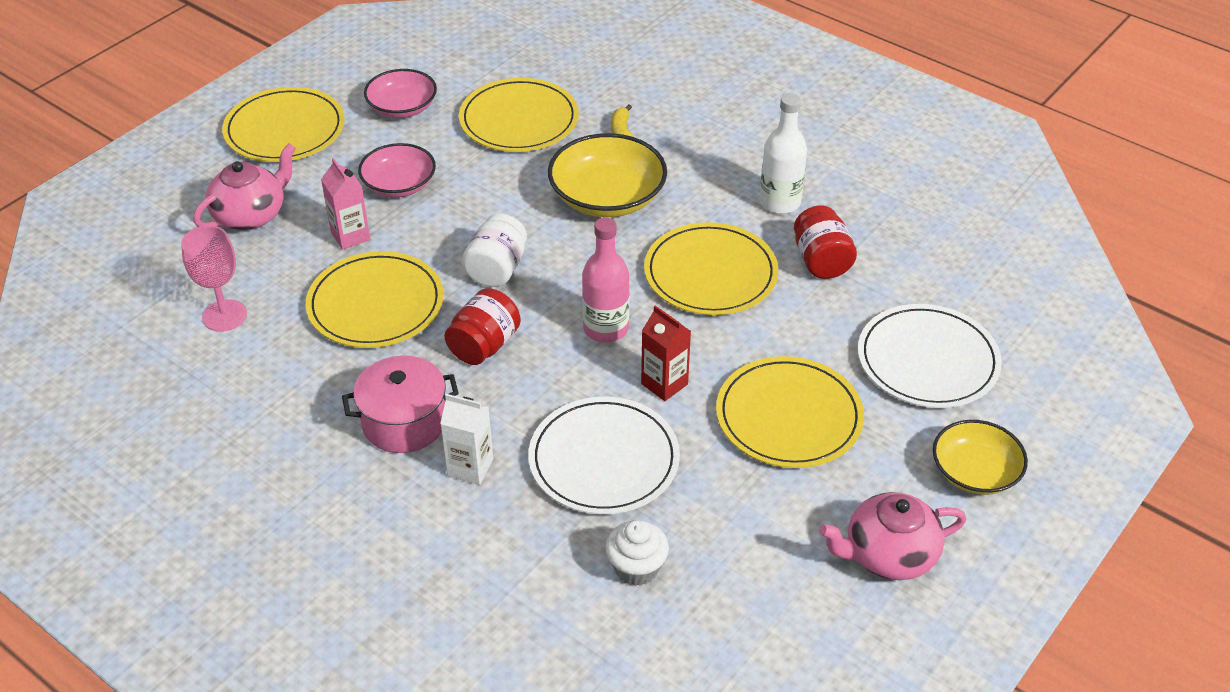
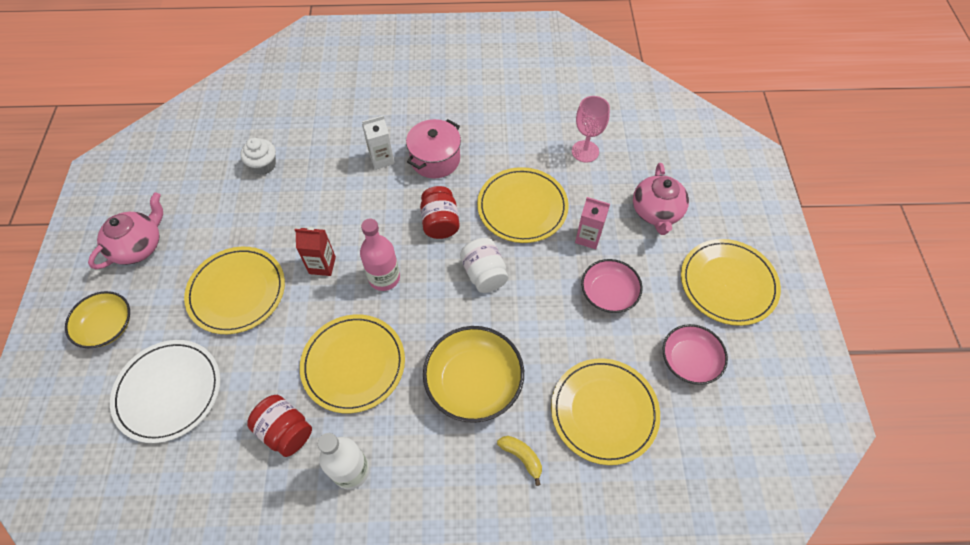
camera: 140 degrees right, 15 degrees up
(604, 459) = (320, 203): white plate -> none

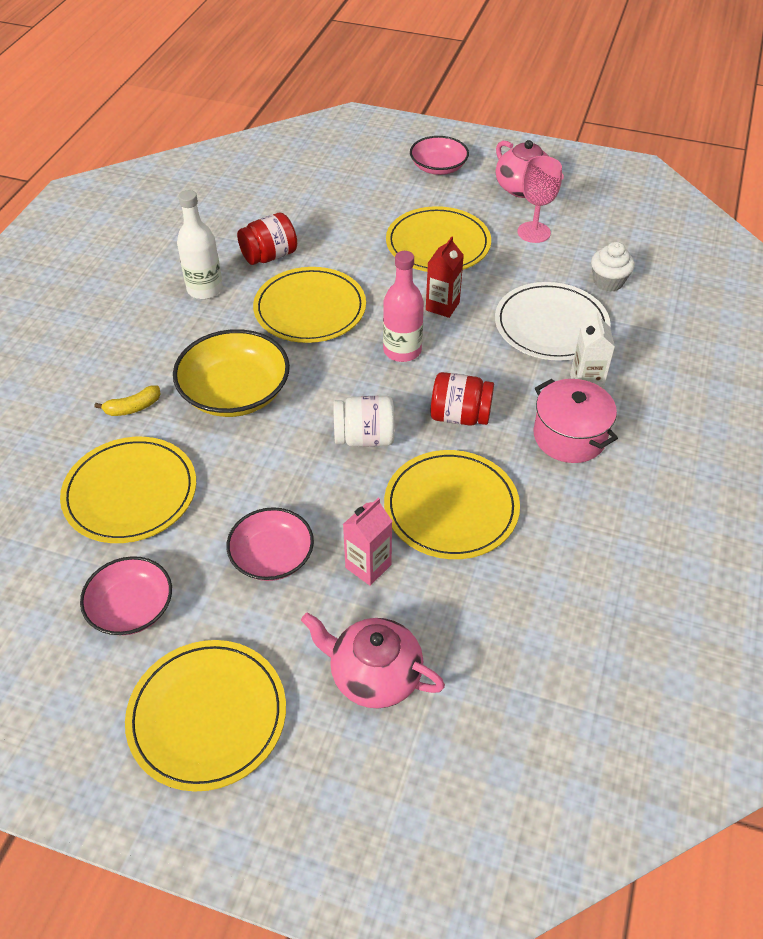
camera: 110 degrees right, 10 degrees down
(107, 326) = (438, 167): yellow bowl -> pink bowl
(168, 391) = (351, 195): white plate -> white plate (551, 325)
(585, 151) = (529, 623): pink goblet -> pink goblet (533, 232)

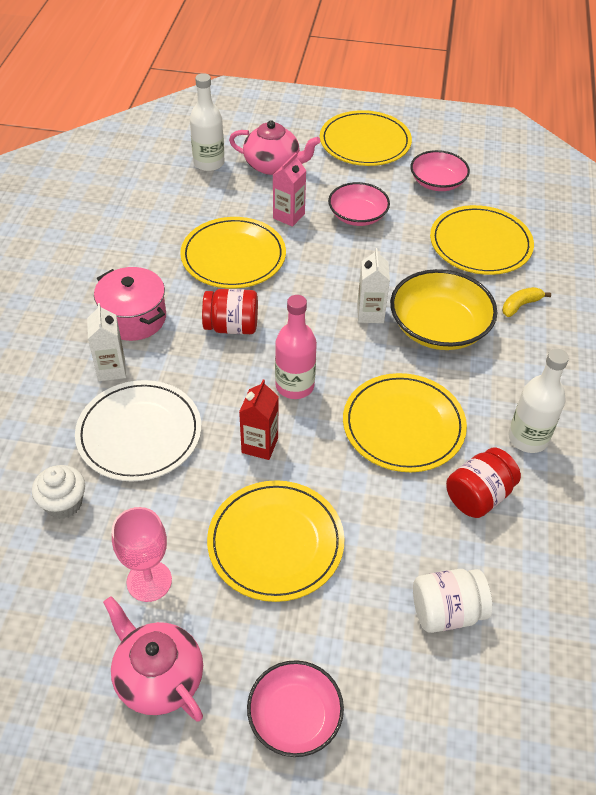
camera: 170 degrees right, 0 degrees up
(303, 415) = (370, 313): none -> white carton
(364, 438) = (312, 300): white jar -> white jar (446, 612)
(478, 693) = (209, 163): none -> white bottle

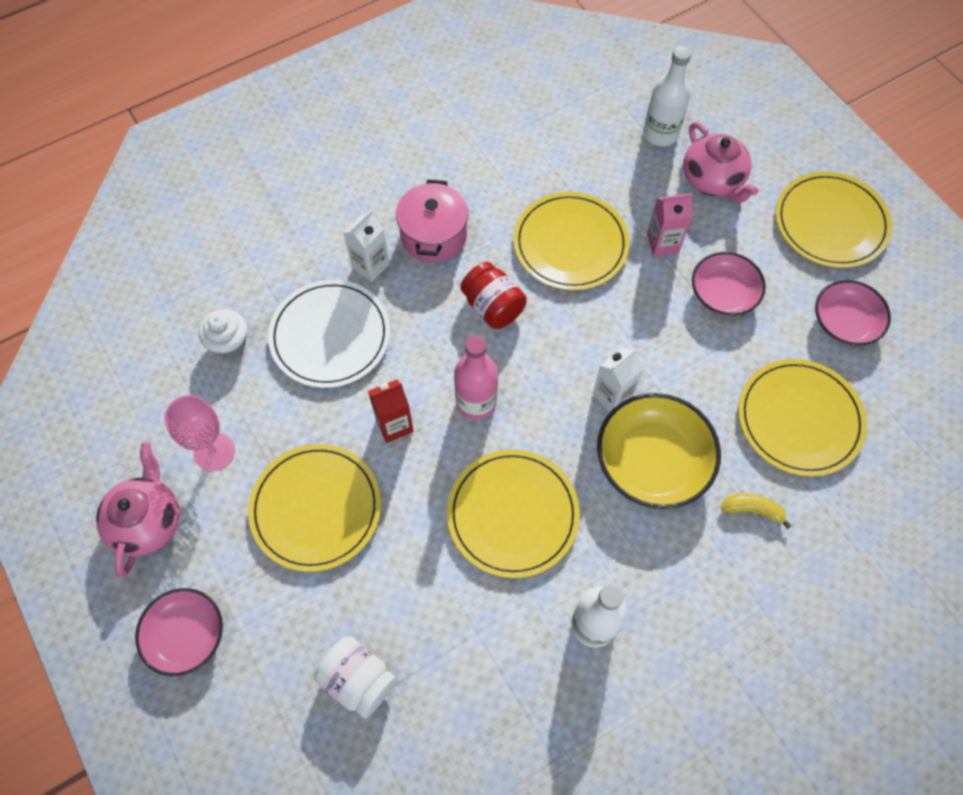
camera: 50 degrees right, 15 degrees up
(478, 496) = (492, 626): red jar -> none

